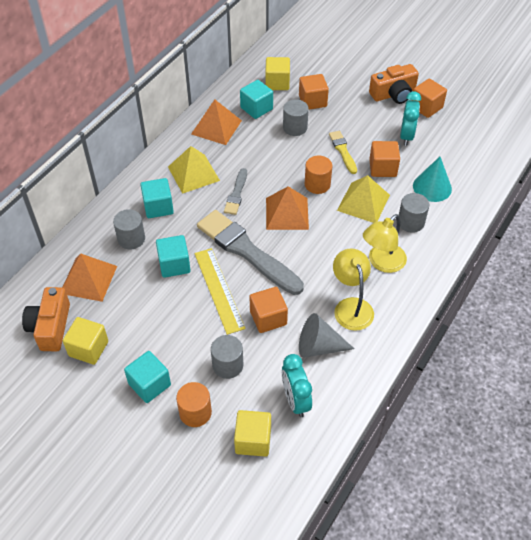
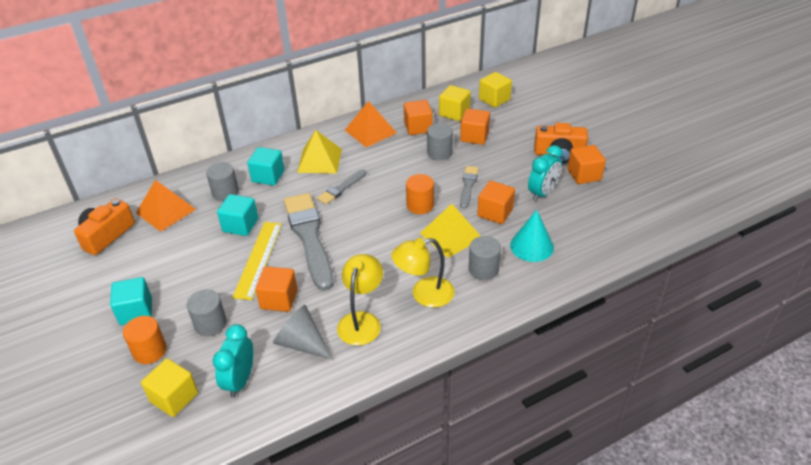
camera: 30 degrees right, 10 degrees down
(88, 348) = (117, 263): yellow cube -> yellow cube (494, 99)
(256, 108) = (418, 127): turquoise cube -> orange cube
(287, 213) = (371, 219): orange pyramid -> none
(343, 151) = (468, 185): yellow brush -> grey brush

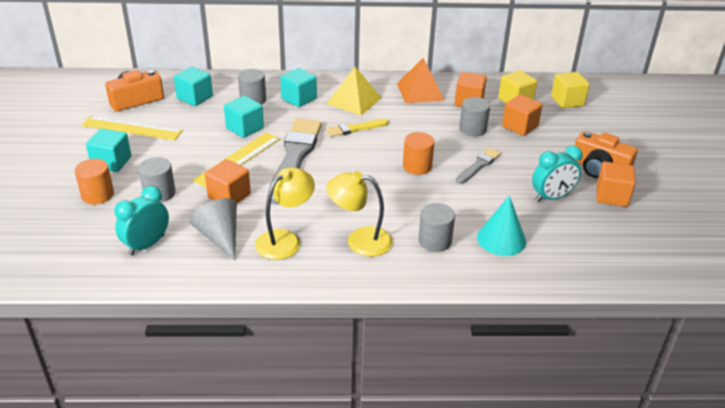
camera: 25 degrees right, 5 degrees down
(127, 267) = (131, 128): none -> yellow ruler
(166, 211) = (195, 98): orange pyramid -> turquoise cube
(174, 397) = (87, 236): yellow cube -> none
(341, 188) = (355, 129): grey brush -> yellow brush
(451, 235) = (426, 201): yellow pyramid -> none
(495, 212) = (487, 197): orange cube -> none

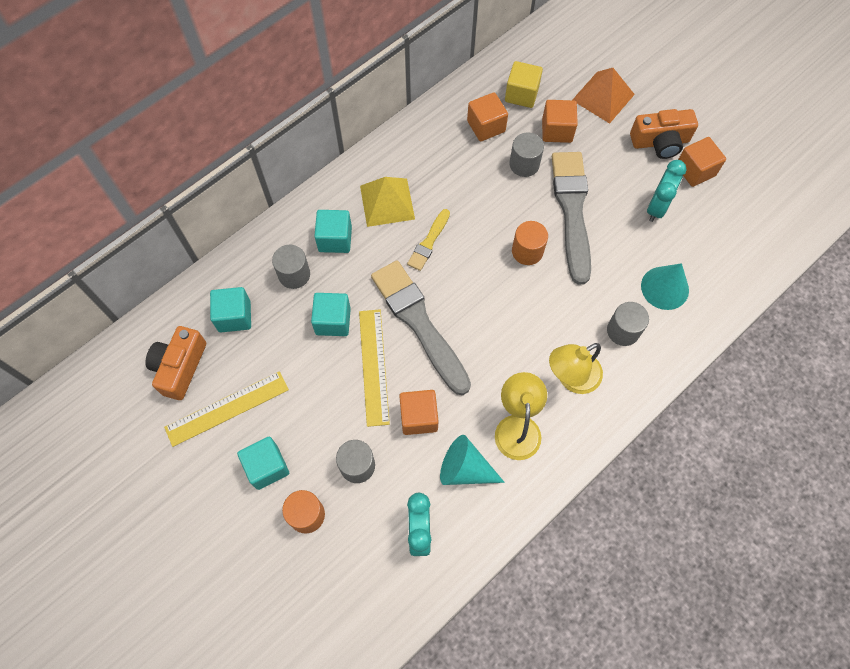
camera: 40 degrees left, 30 degrees up
(220, 237) = (465, 469): grey cone -> turquoise cone
(420, 91) = (431, 142): orange pyramid -> orange pyramid (603, 97)
(478, 165) = (572, 211): grey brush -> grey brush, size x2.03
(567, 101) = (562, 63): yellow cube -> none

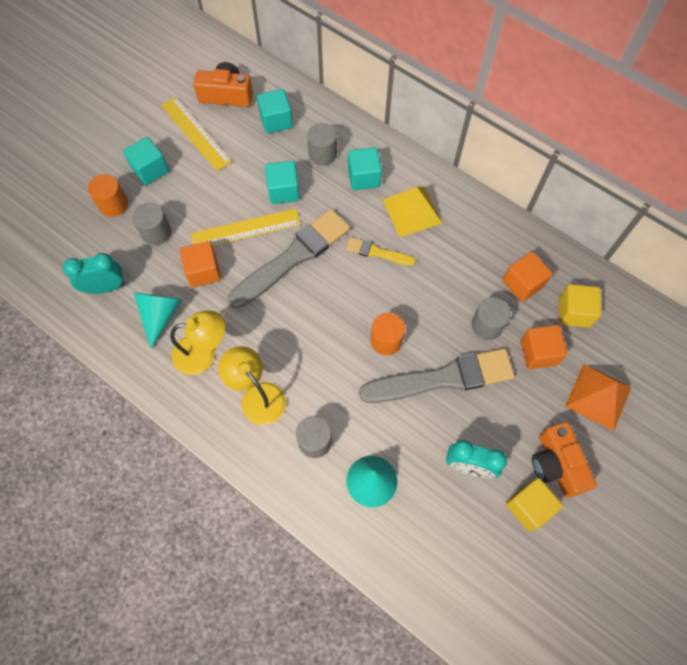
camera: 80 degrees right, 0 degrees up
(695, 170) = (528, 507): orange cube -> yellow cube

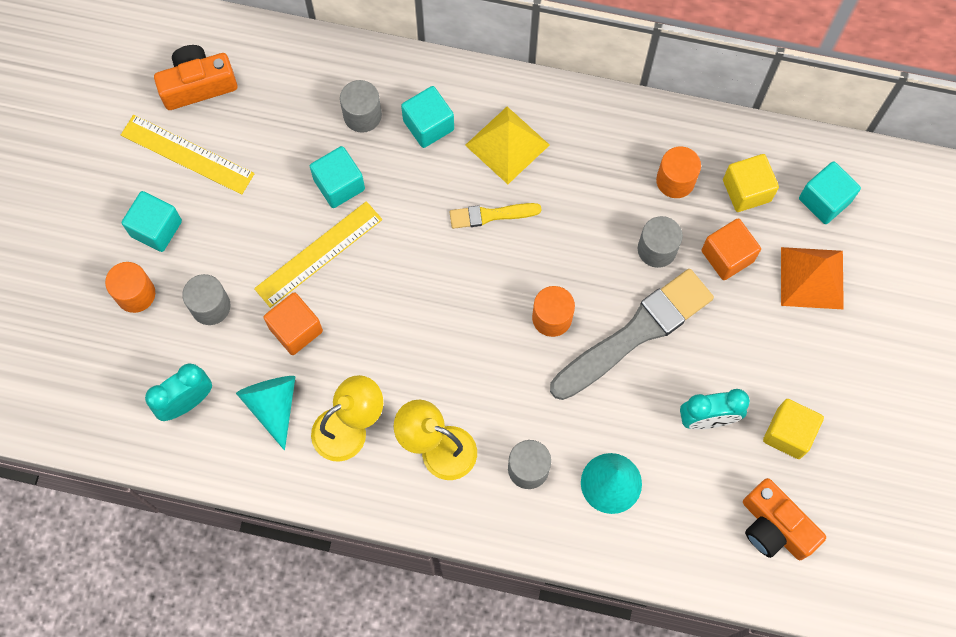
camera: 25 degrees left, 5 degrees up
(276, 120) = (281, 94): turquoise cube -> turquoise cube (824, 200)
(293, 257) = (394, 265): grey brush -> none
(523, 284) = (675, 180): orange cube -> orange cylinder
(556, 464) = (798, 374): orange camera -> orange camera (774, 527)

